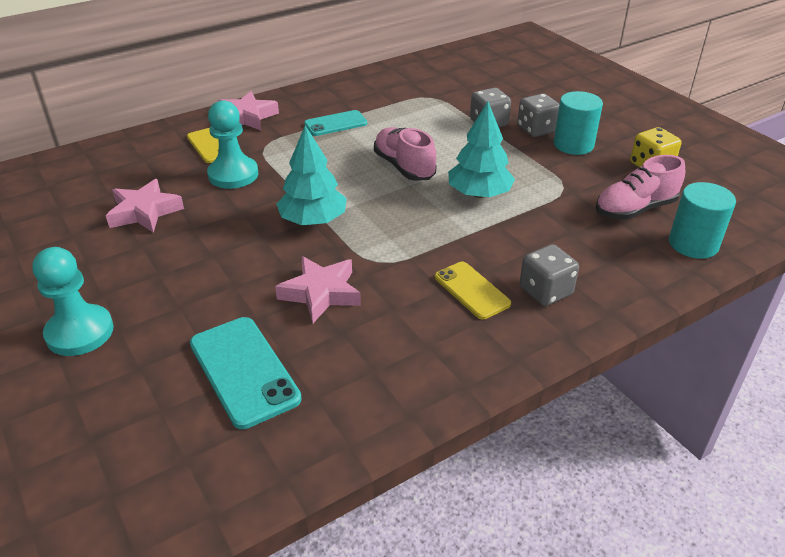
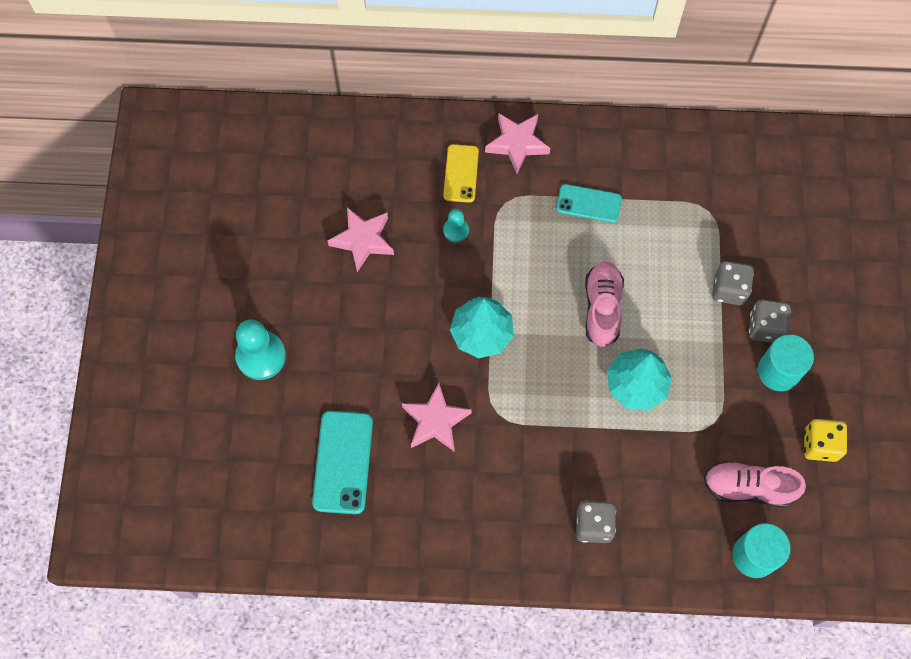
camera: 35 degrees right, 30 degrees up
(233, 175) = (456, 230): turquoise pawn -> turquoise pawn, size x0.54
(471, 290) = (541, 489): yellow phone -> none

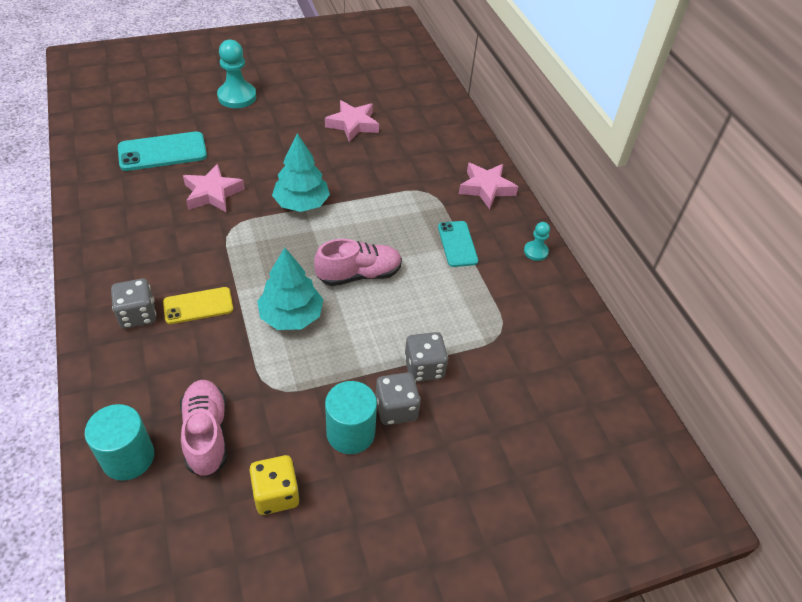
camera: 65 degrees right, 20 degrees down
(456, 230) = (387, 170): turquoise pawn -> turquoise pawn (535, 251)
(461, 173) = (439, 162): yellow phone -> yellow phone (198, 306)

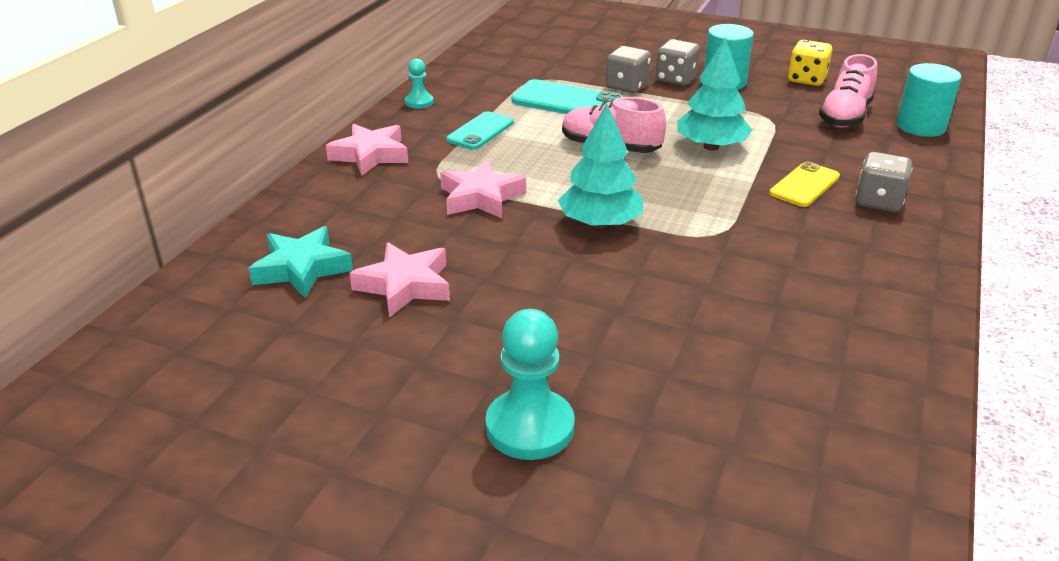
camera: 135 degrees left, 15 degrees down
(162, 152) = (749, 376): turquoise phone -> turquoise phone (567, 101)
(198, 306) = (804, 185): yellow phone -> yellow phone turned 75 degrees counterclockwise
(213, 193) = (709, 281): pink star -> pink star (481, 197)
(407, 111) = (302, 268): none -> turquoise star

